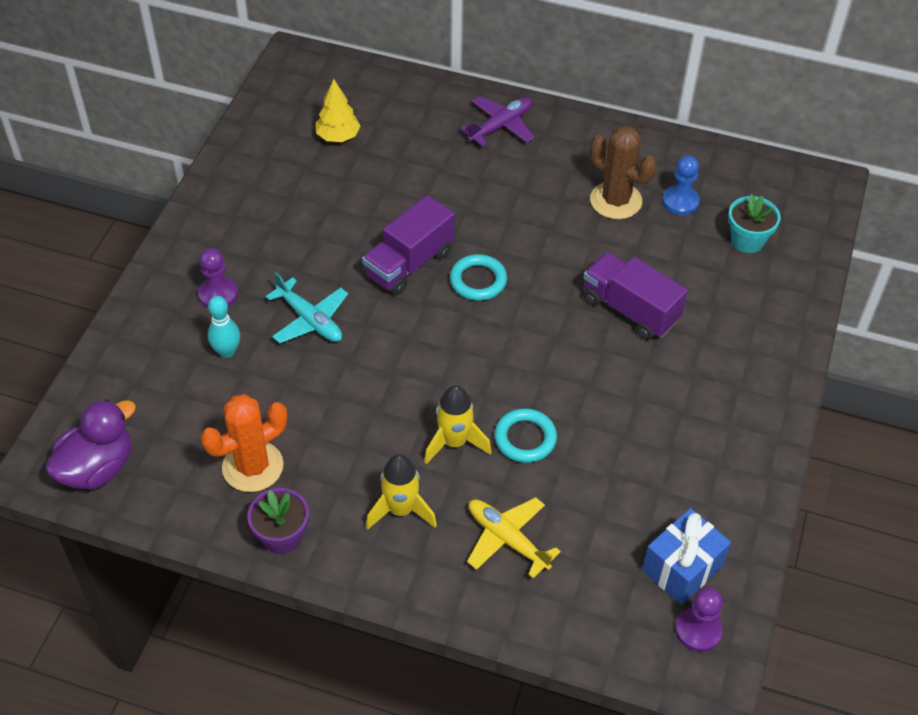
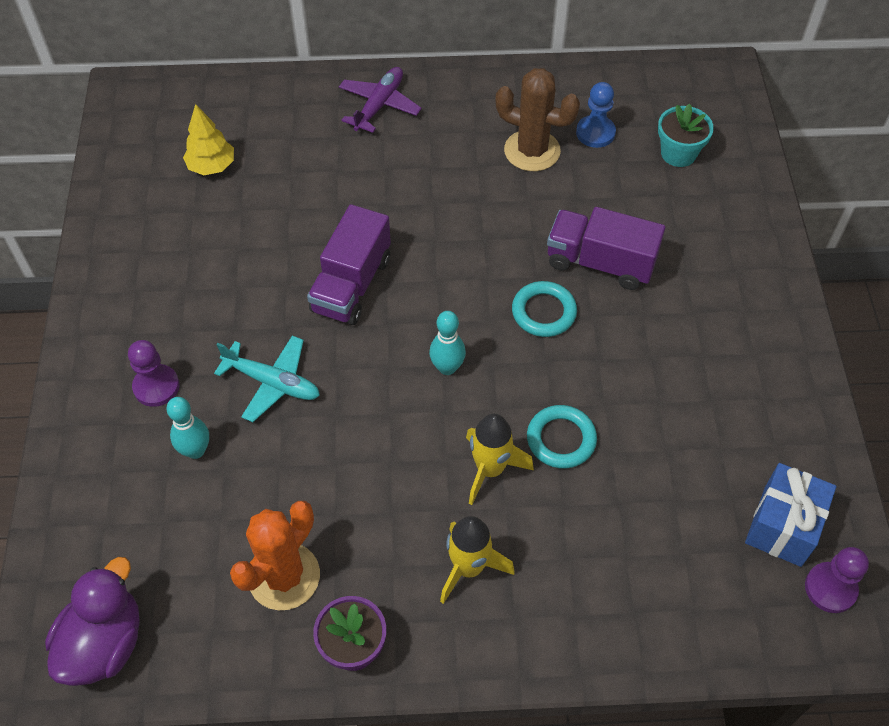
camera: 20 degrees left, 5 degrees up
(457, 353) = (447, 367): none -> turquoise bowling pin
(478, 281) = (432, 280): turquoise ring -> turquoise ring (543, 312)
(507, 539) = (594, 559): yellow plane -> none

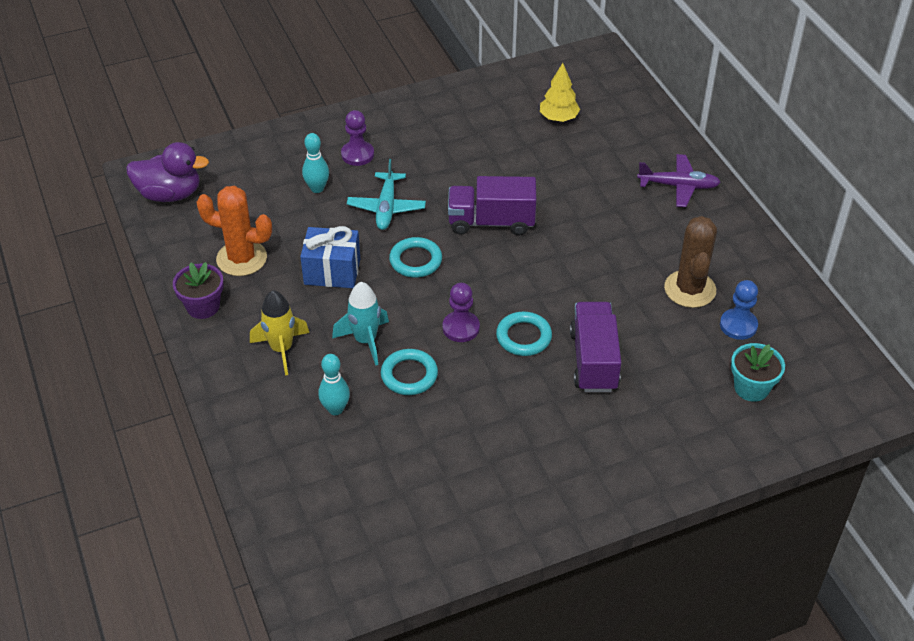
camera: 70 degrees right, 10 degrees down
(380, 379) = (415, 260): none -> turquoise ring
(447, 367) = (443, 294): turquoise bowling pin -> turquoise bowling pin (335, 409)
(490, 469) = (365, 341): yellow rocket -> turquoise rocket
(782, 526) = (388, 532): blue gift -> blue gift (332, 271)
(830, 588) = (343, 574): purple pawn -> purple pawn (461, 328)

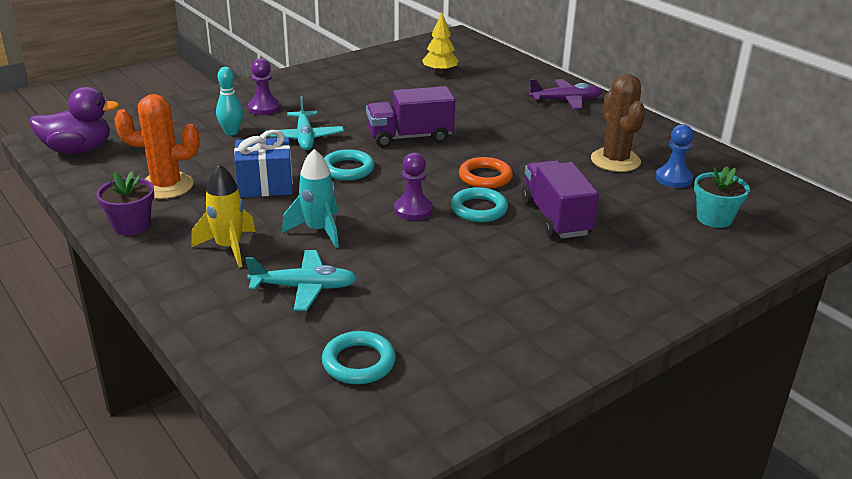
camera: 15 degrees left, 15 degrees down
(335, 409) = (304, 287): turquoise bowling pin -> turquoise plane
(409, 375) = (375, 251): turquoise ring -> turquoise ring (359, 362)
(546, 293) = (485, 177): none -> orange ring

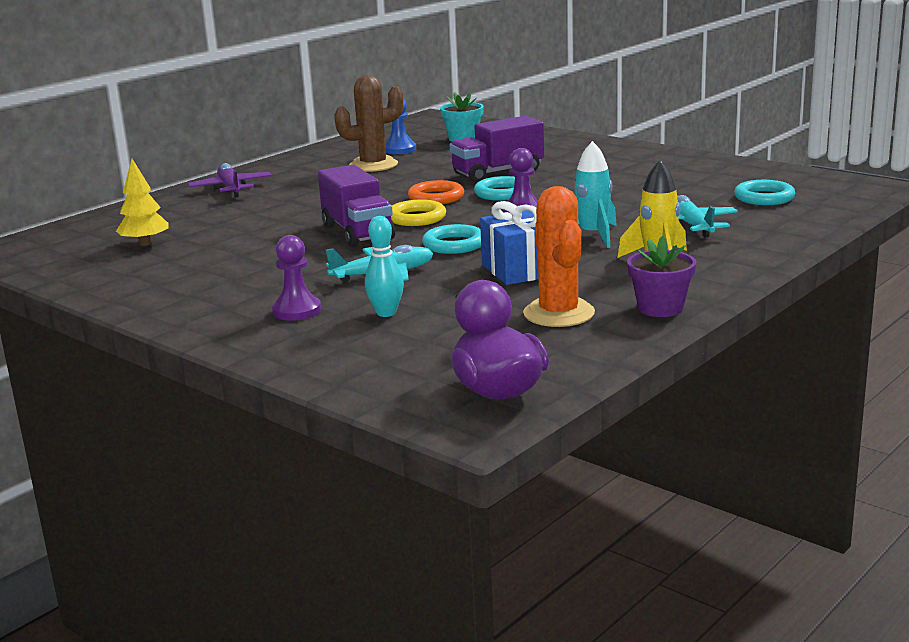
camera: 100 degrees left, 10 degrees down
(430, 162) = (416, 218): none -> yellow ring

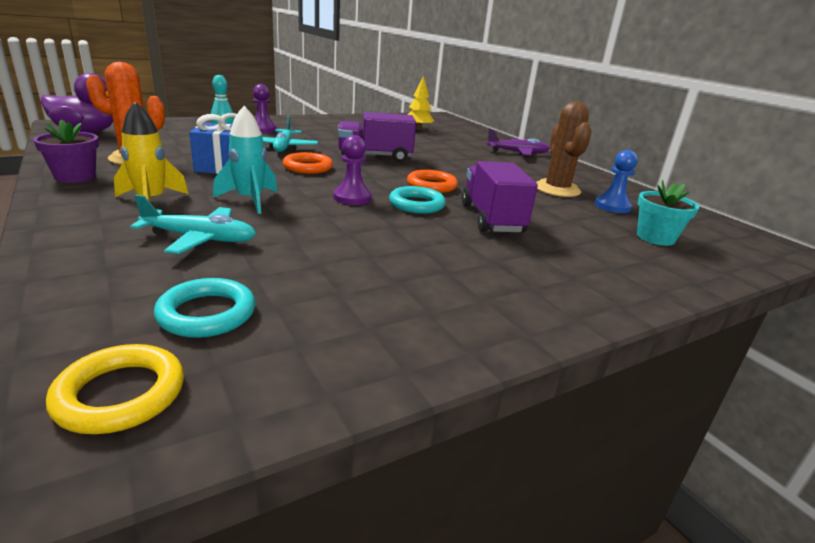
camera: 105 degrees right, 5 degrees up
(416, 218) = (384, 172): yellow ring -> yellow ring (120, 394)
(454, 244) = (308, 167): turquoise ring -> orange ring

